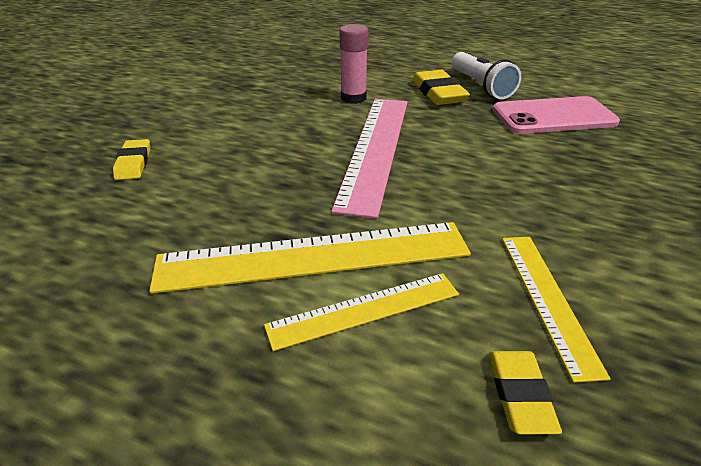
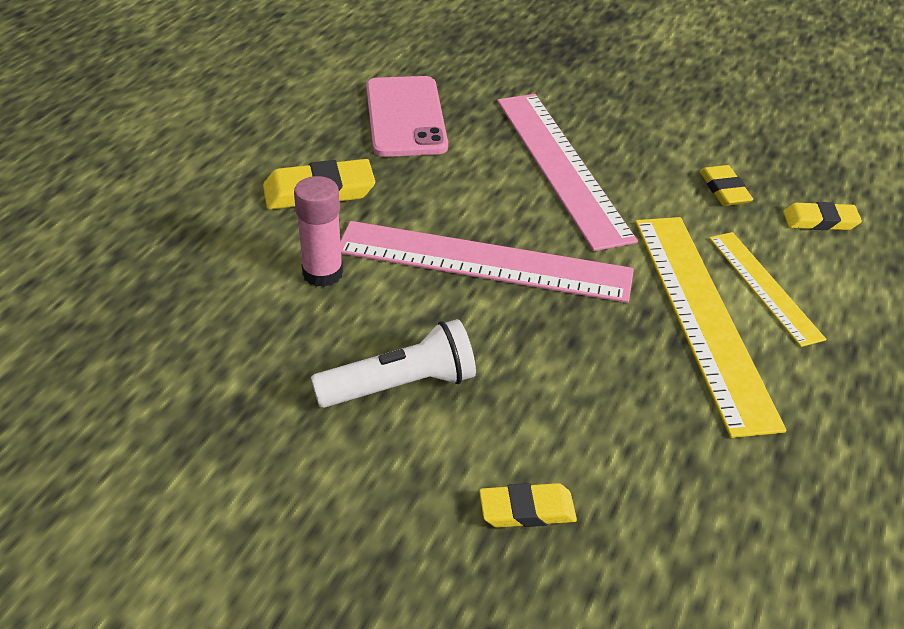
camera: 90 degrees left, 5 degrees up
(481, 86) = (303, 152): white flashlight -> white flashlight (400, 385)
(527, 186) = (561, 166): none -> pink ruler
(548, 299) = (724, 190): yellow ruler -> yellow eraser

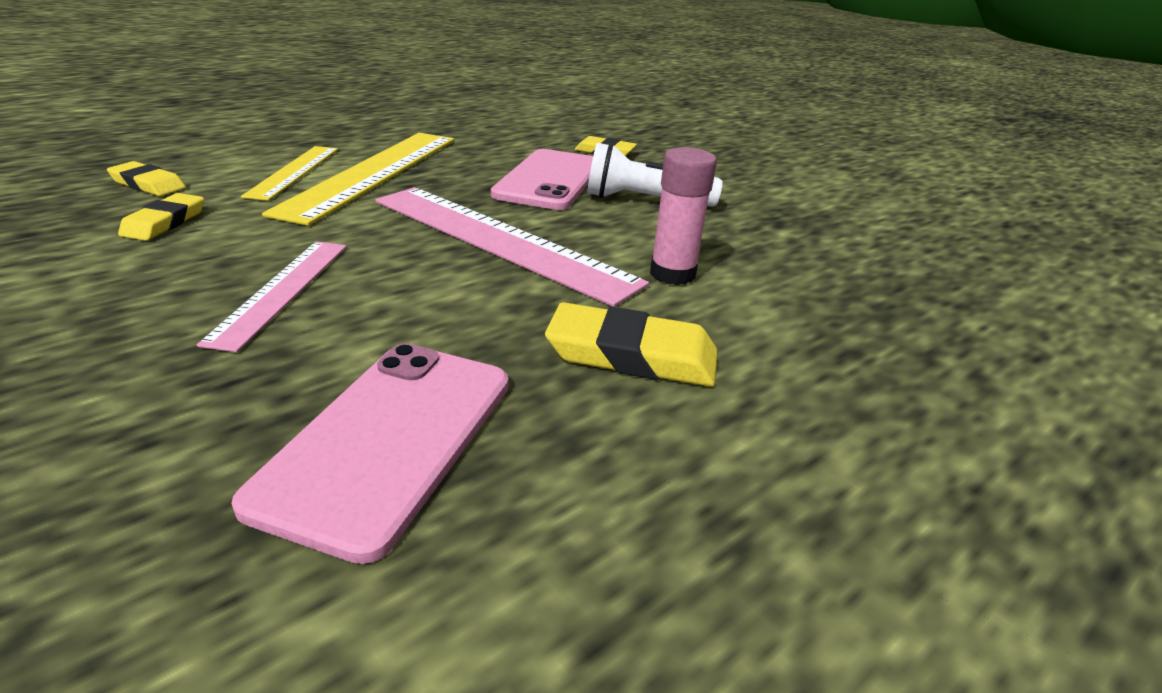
camera: 155 degrees left, 10 degrees down
(529, 385) = (550, 180): none -> pink phone
(561, 166) = (282, 290): pink ruler -> pink ruler, size x0.57

